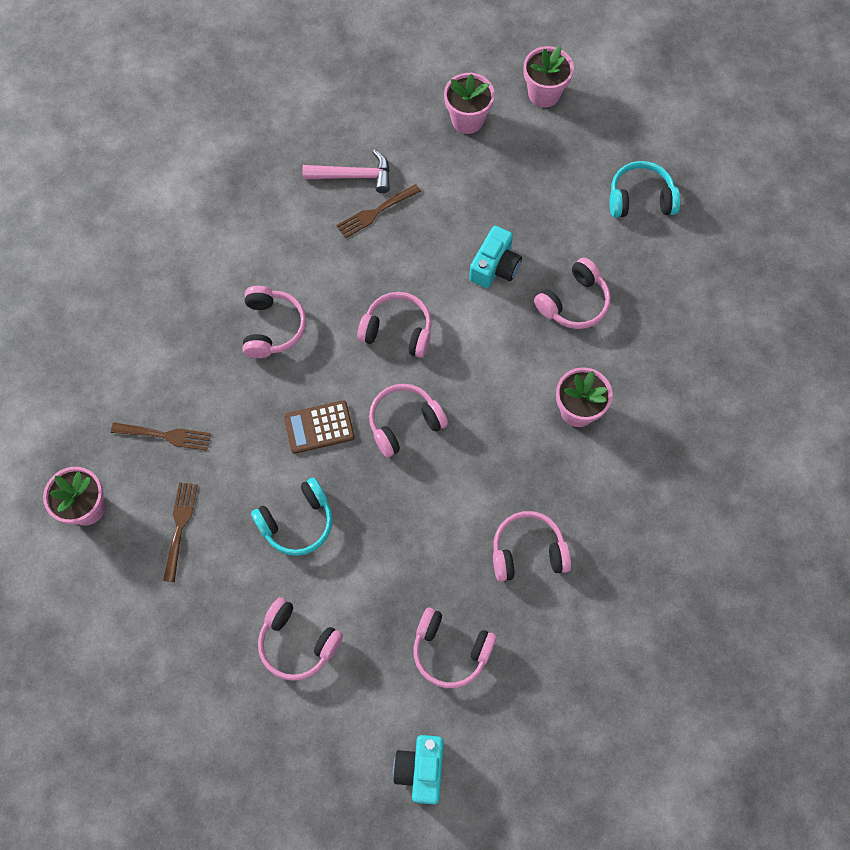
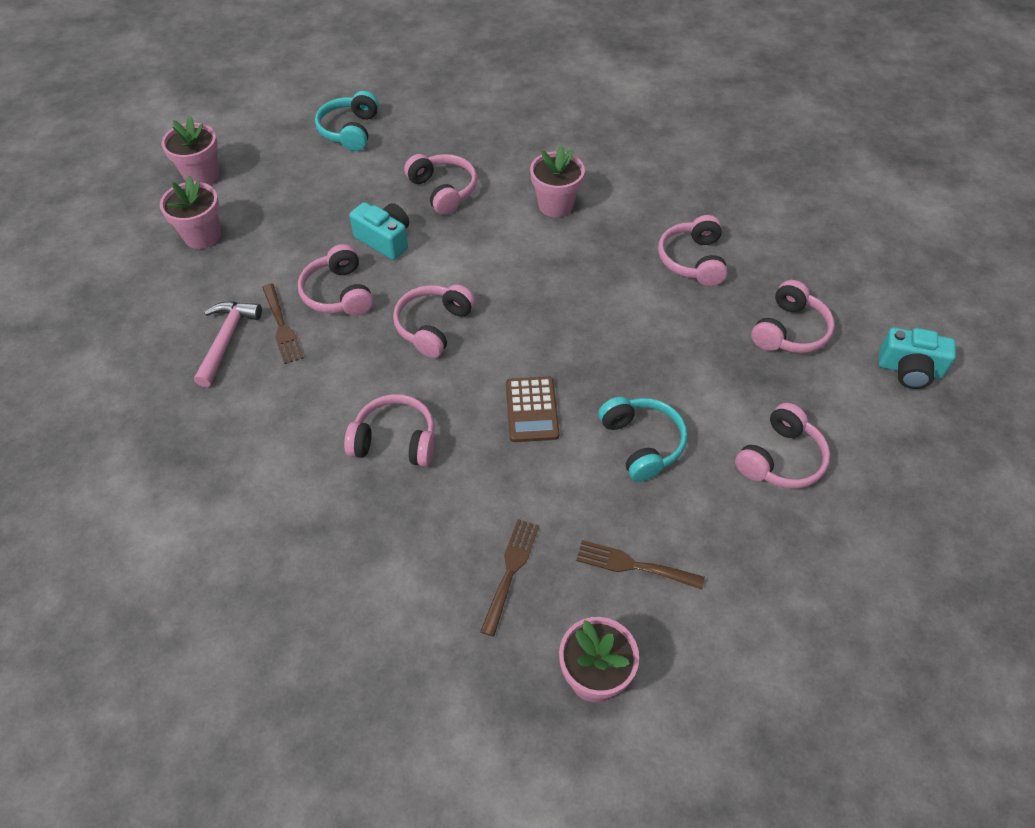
camera: 80 degrees left, 15 degrees down
(404, 423) = (542, 335): pink headphones -> pink headphones (338, 293)

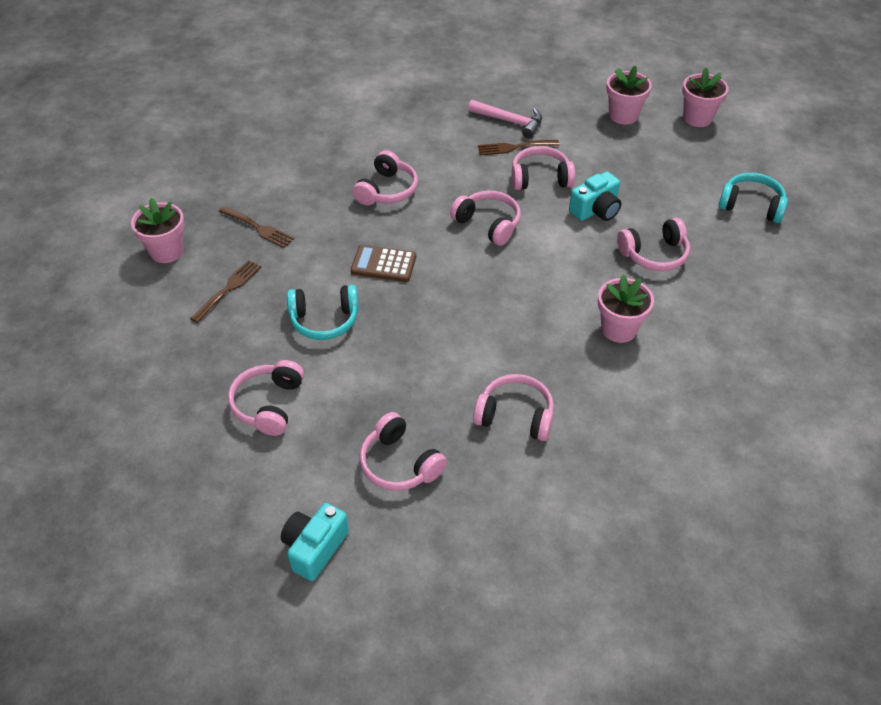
camera: 105 degrees right, 5 degrees down
(780, 459) = (268, 404): pink headphones -> pink headphones turned 45 degrees clockwise

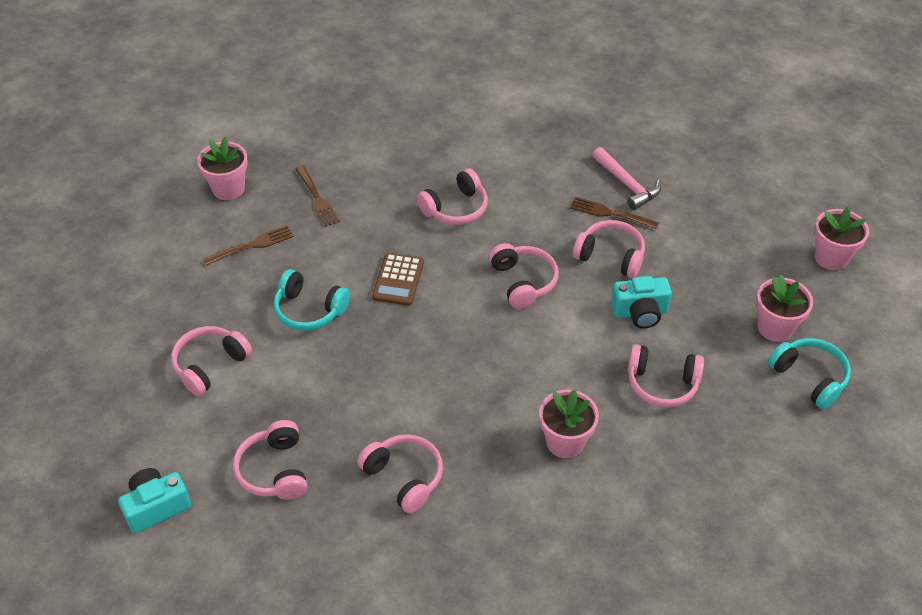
camera: 30 degrees right, 0 degrees up
(383, 264) = (398, 280): brown calculator -> brown calculator turned 120 degrees counterclockwise
(623, 115) = (751, 223): pink flower pot -> pink flower pot (775, 328)

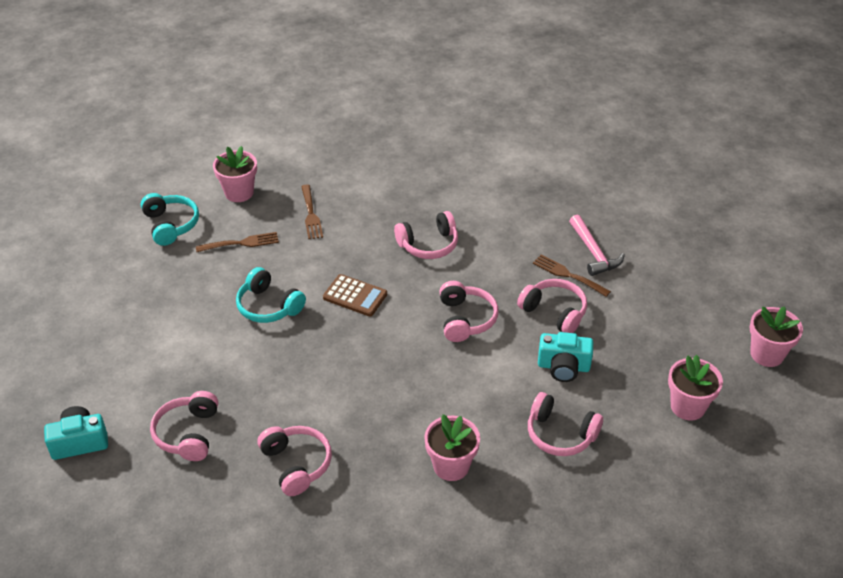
camera: 15 degrees right, 5 degrees down
(210, 365) = (168, 335): pink headphones -> none
(398, 280) = (355, 296): brown calculator -> brown calculator turned 90 degrees counterclockwise
(809, 377) = (705, 458): turquoise headphones -> turquoise headphones (171, 225)

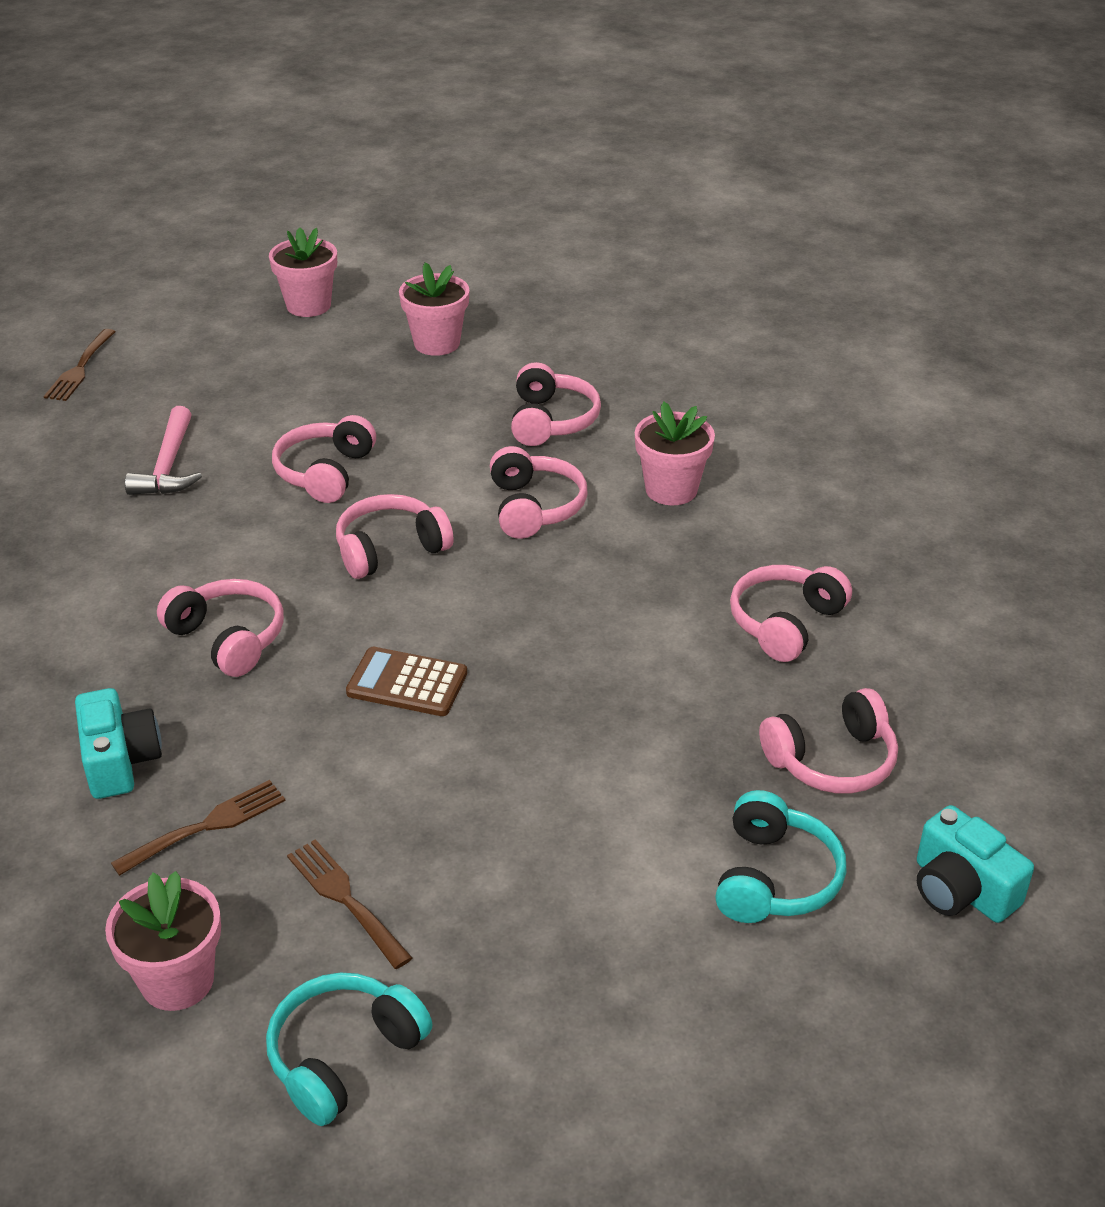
camera: 115 degrees left, 5 degrees down
(268, 306) = (497, 782): turquoise headphones -> turquoise headphones (774, 878)
(355, 296) = (407, 683): brown calculator -> brown calculator turned 75 degrees counterclockwise
(470, 392) = (534, 507): none -> pink headphones
(563, 367) = (431, 442): turquoise camera -> turquoise camera (120, 761)
(568, 275) = (234, 478): brown fork -> brown fork (80, 369)
(593, 252) = (168, 466): pink hammer -> pink hammer turned 135 degrees clockwise

